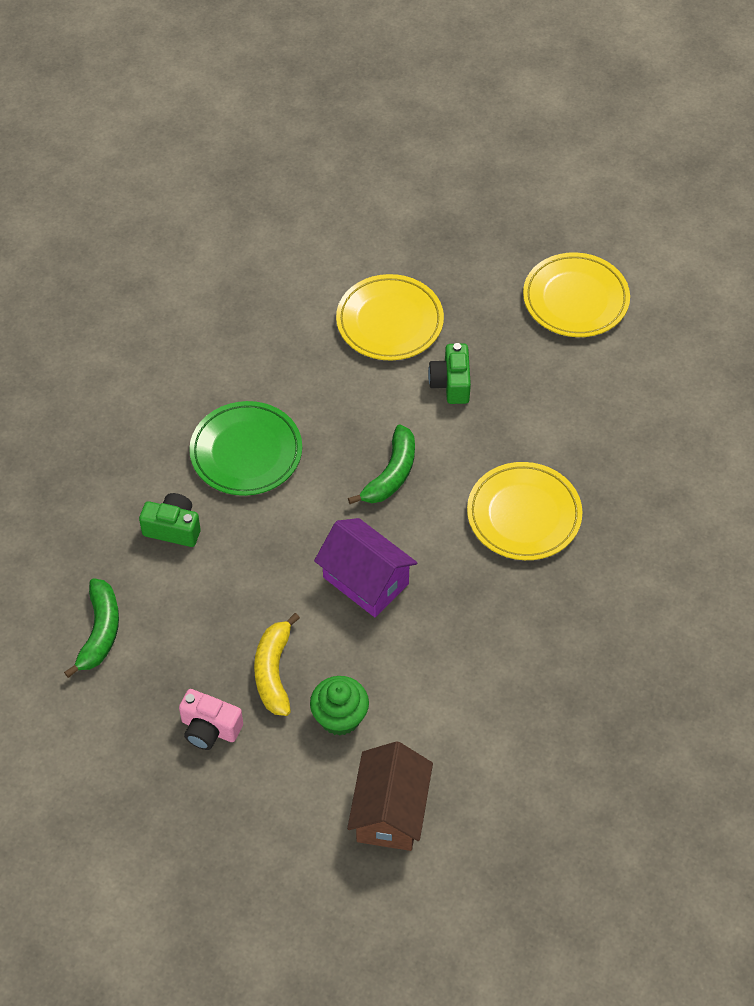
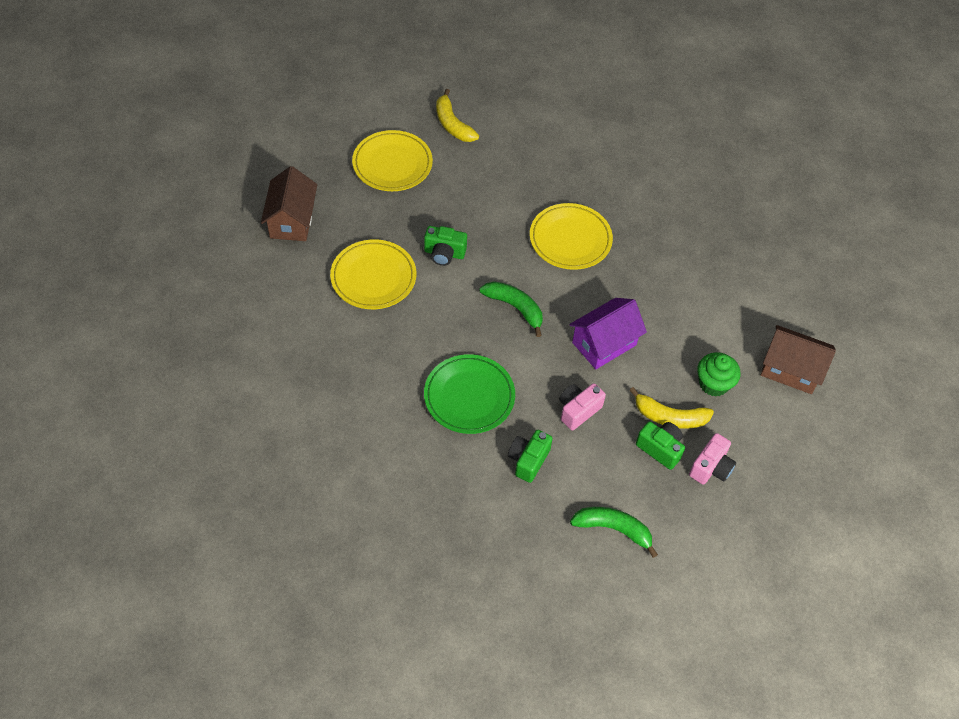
camera: 80 degrees left, 0 degrees up
(223, 667) = (660, 449): none -> green camera
(256, 568) = (578, 410): none -> pink camera
(447, 224) = (292, 220): none -> brown house
(672, 347) = (452, 124): none -> yellow banana

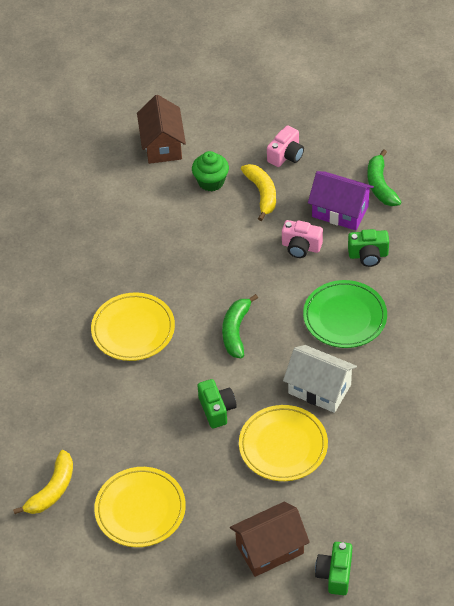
camera: 115 degrees left, 5 degrees down
(407, 333) = (319, 389): none -> white house
(604, 343) = (226, 259): purple house -> purple house (340, 211)
(660, 449) = (294, 188): green camera -> green camera (335, 574)
(711, 468) = (286, 155): pink camera -> pink camera turned 120 degrees clockwise

